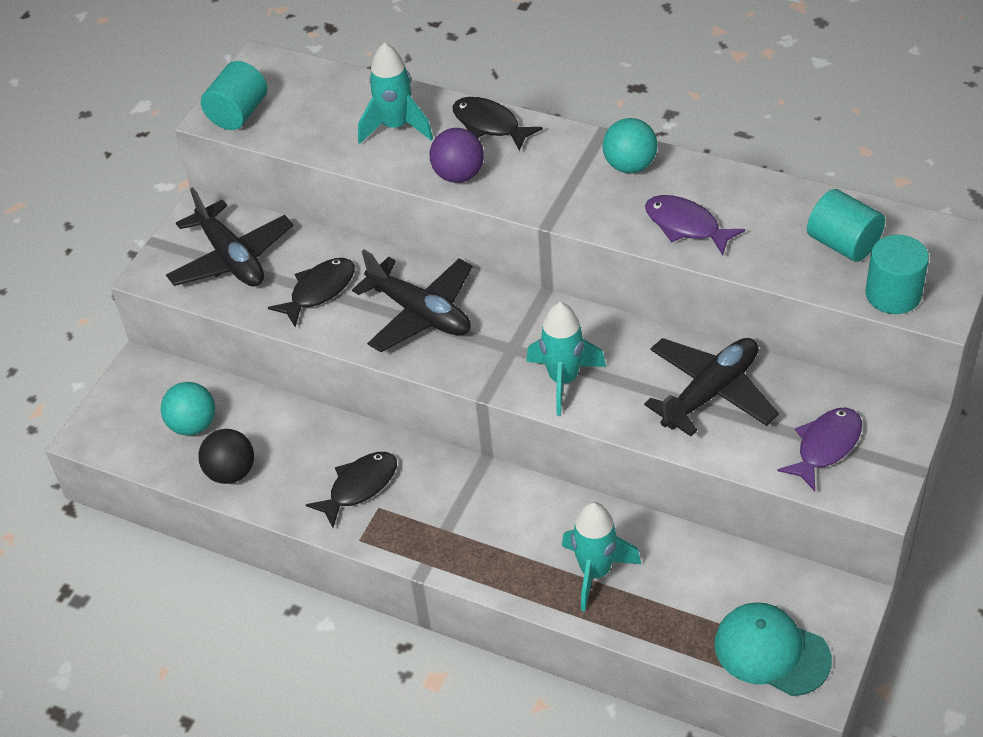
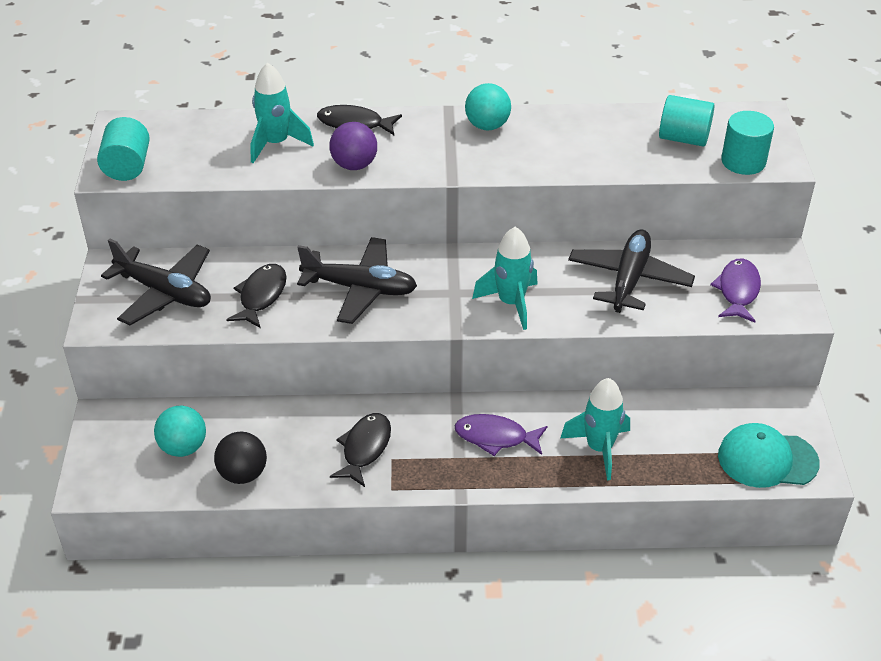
camera: 30 degrees left, 5 degrees down
(686, 226) = (561, 155): purple fish -> purple fish (495, 437)

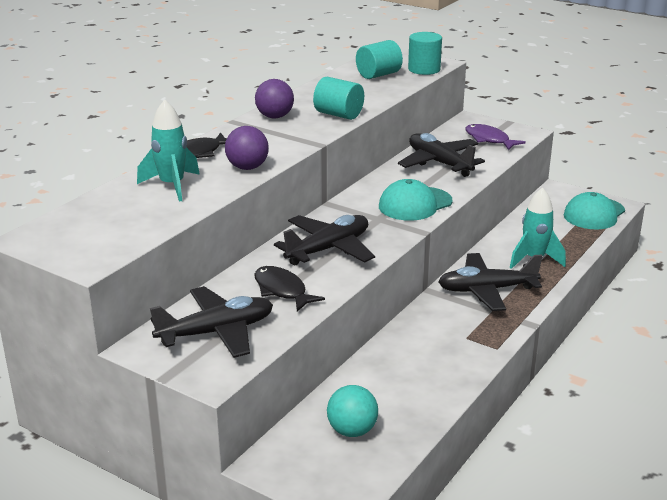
camera: 55 degrees left, 15 degrees down
(127, 166) = (95, 251): turquoise cylinder -> turquoise cylinder (338, 115)
(243, 474) = (414, 410): black ball -> none
(364, 448) = (444, 345): black fish -> none
(487, 126) = (275, 117): turquoise ball -> purple ball
(495, 437) = (487, 290): purple fish -> black plane
(511, 303) = (415, 204): turquoise rocket -> turquoise cap

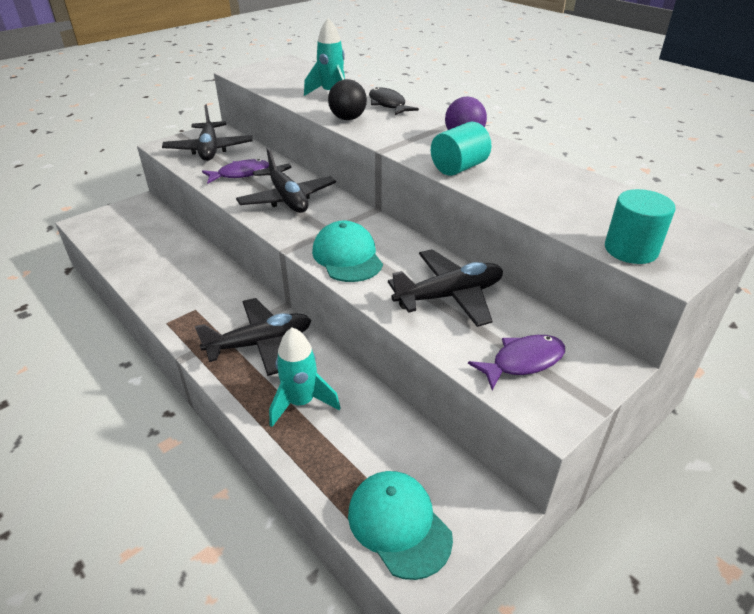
camera: 105 degrees right, 10 degrees up
(247, 167) = (348, 118): purple ball -> black ball
(282, 290) = (240, 174): black fish -> purple fish
(352, 431) = (138, 234): turquoise ball -> none
(378, 75) = (602, 210): turquoise cylinder -> none
(487, 290) = (260, 343): black plane -> black plane turned 60 degrees clockwise

